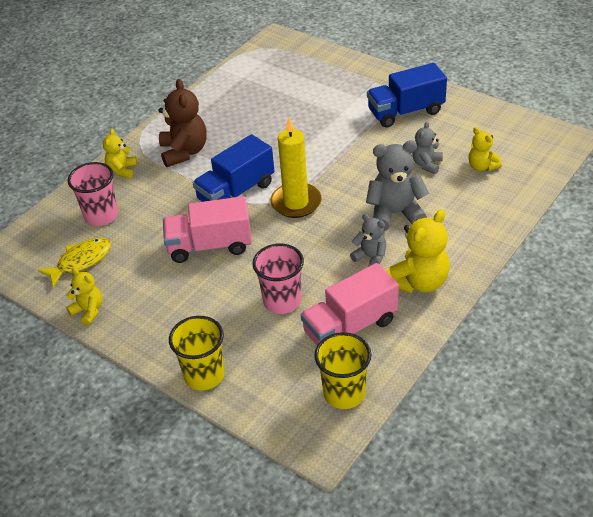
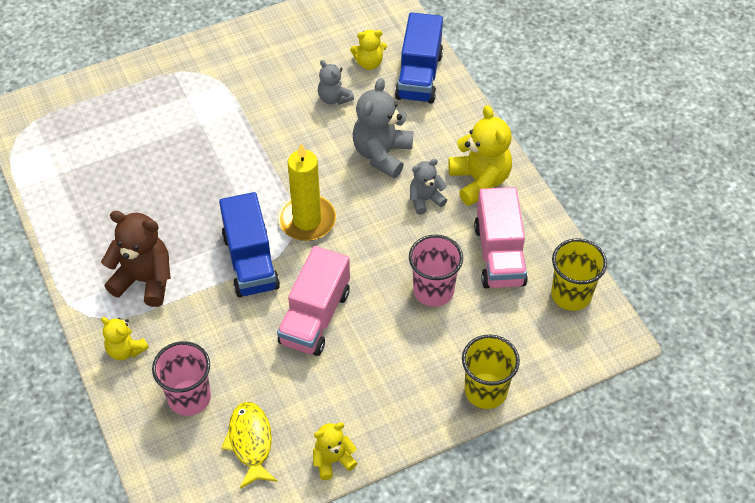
camera: 65 degrees left, 10 degrees up
(405, 112) = (244, 74): blue truck -> blue truck (419, 76)

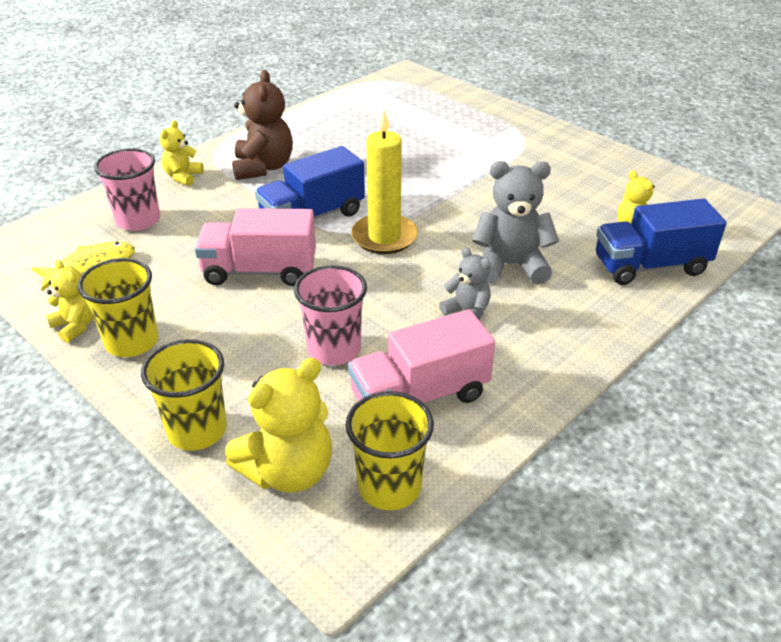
camera: 70 degrees right, 15 degrees down
(334, 98) = (562, 216): grey teddy bear -> none
(371, 421) = (132, 341): none -> yellow cup
(479, 181) = (527, 351): yellow teddy bear -> yellow teddy bear (288, 471)

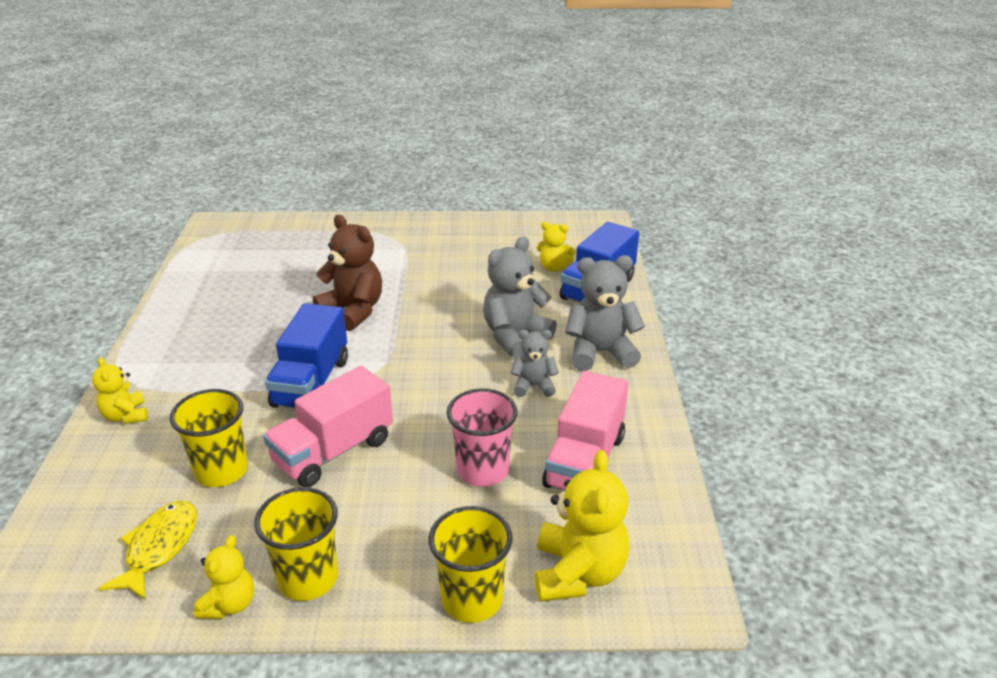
camera: 45 degrees left, 5 degrees down
(76, 326) = (229, 604): yellow teddy bear -> yellow teddy bear turned 105 degrees clockwise
(138, 220) = (141, 479): pink cup -> none
(263, 167) = (200, 366): brown teddy bear -> brown teddy bear (353, 311)
(384, 237) = (396, 366): yellow candle -> none
(389, 486) = (651, 531): yellow cup -> yellow cup (221, 471)
(567, 320) = (600, 352): none -> grey teddy bear

